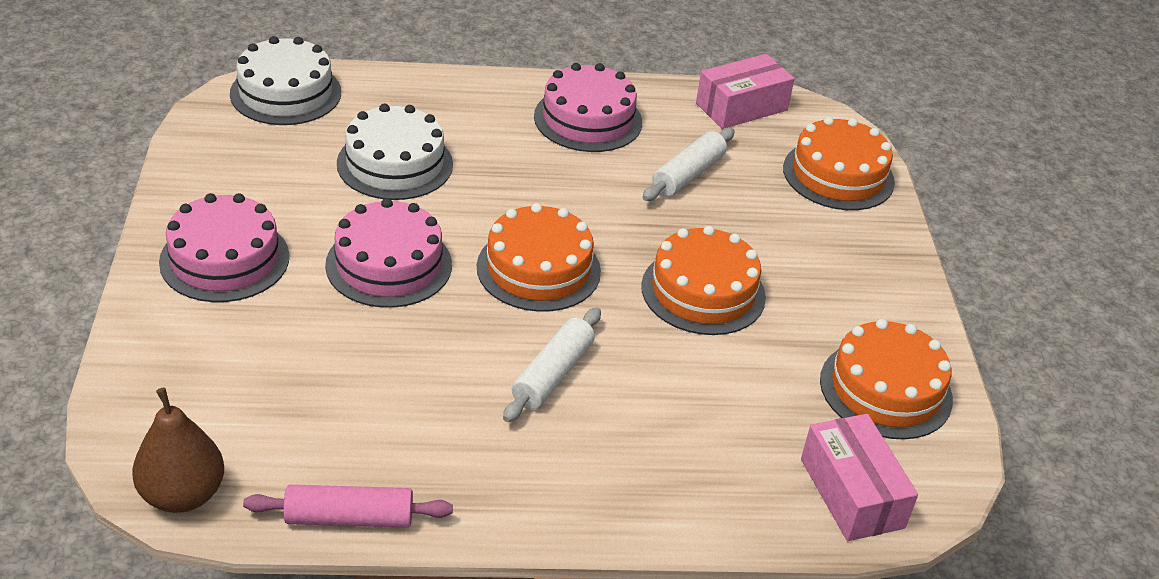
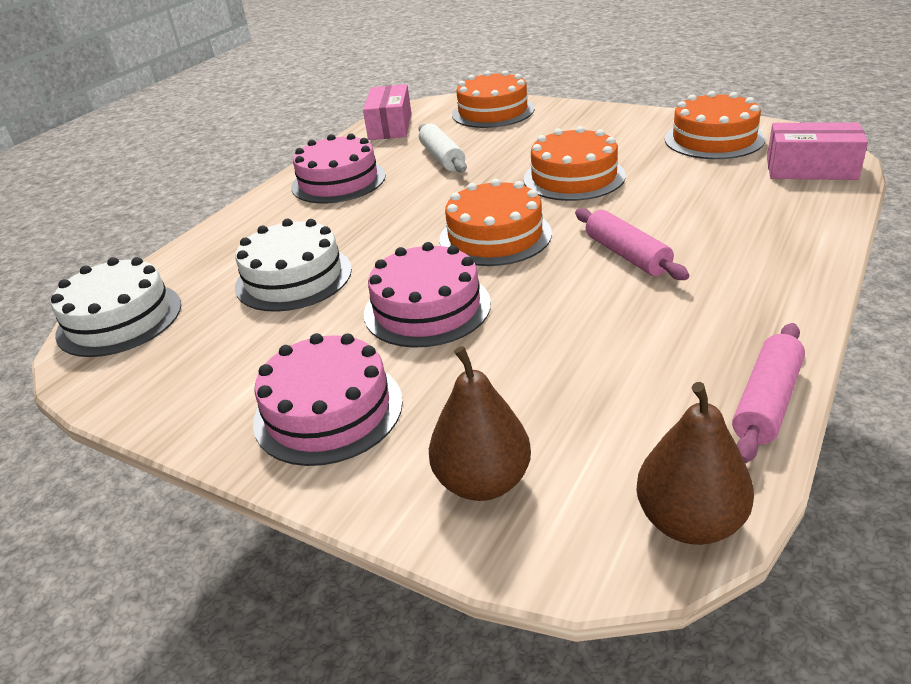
camera: 50 degrees left, 5 degrees down
(180, 371) = (483, 481): none -> brown pear
(552, 374) = (627, 255): white rolling pin -> pink rolling pin

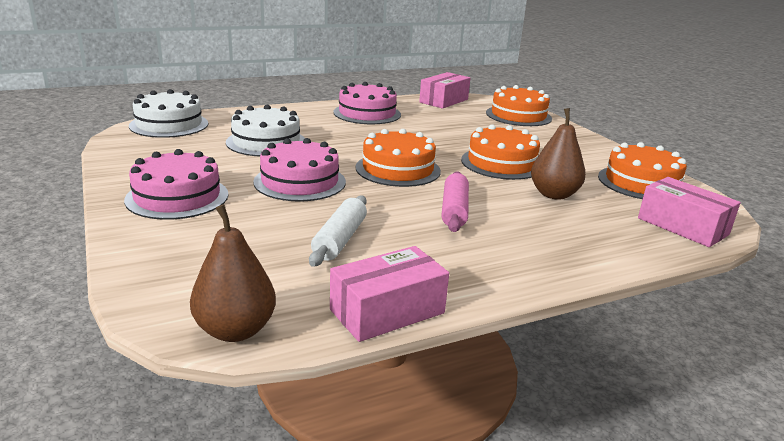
camera: 30 degrees right, 10 degrees down
(442, 158) = (443, 125): white rolling pin -> white rolling pin (340, 239)
(483, 481) = (182, 258): brown pear -> brown pear (554, 194)
(766, 402) = (387, 311): pink rolling pin -> pink box

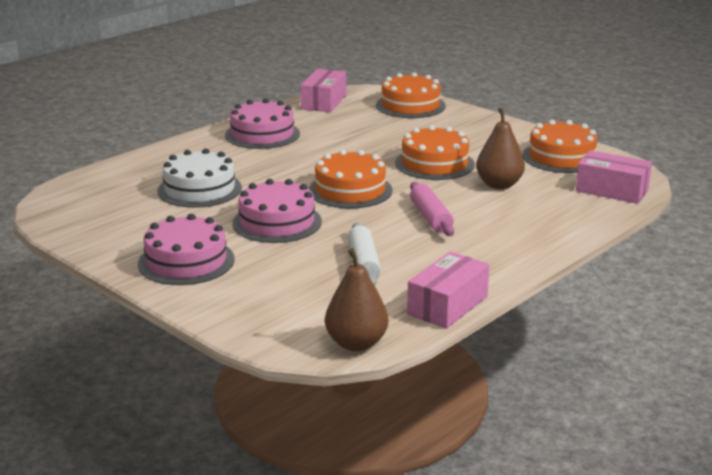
camera: 20 degrees left, 0 degrees up
(169, 124) = (77, 192): white cake -> none

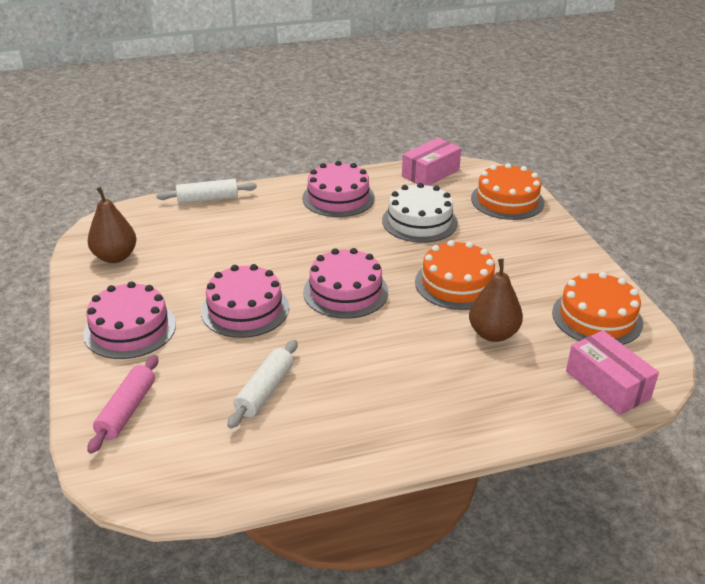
camera: 30 degrees right, 10 degrees up
(135, 162) = (208, 199): none -> white rolling pin
(199, 189) = (224, 247): white cake -> white cake (419, 221)
(350, 190) = (345, 292): orange cake -> pink cake
(356, 343) = (158, 491): brown pear -> brown pear (115, 257)
(430, 218) = (383, 354): pink rolling pin -> pink rolling pin (127, 410)
(448, 305) = (284, 478): pink box -> none

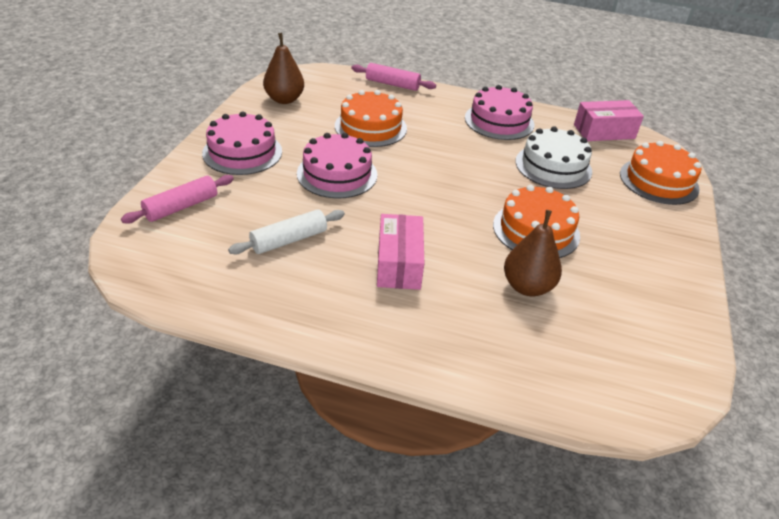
camera: 30 degrees right, 5 degrees up
(208, 199) = (392, 84): white rolling pin -> pink rolling pin
(345, 292) = (430, 195): pink cake -> none
(597, 317) = (650, 321): orange cake -> orange cake (370, 127)
(607, 384) = (599, 386): pink box -> pink box (399, 263)

